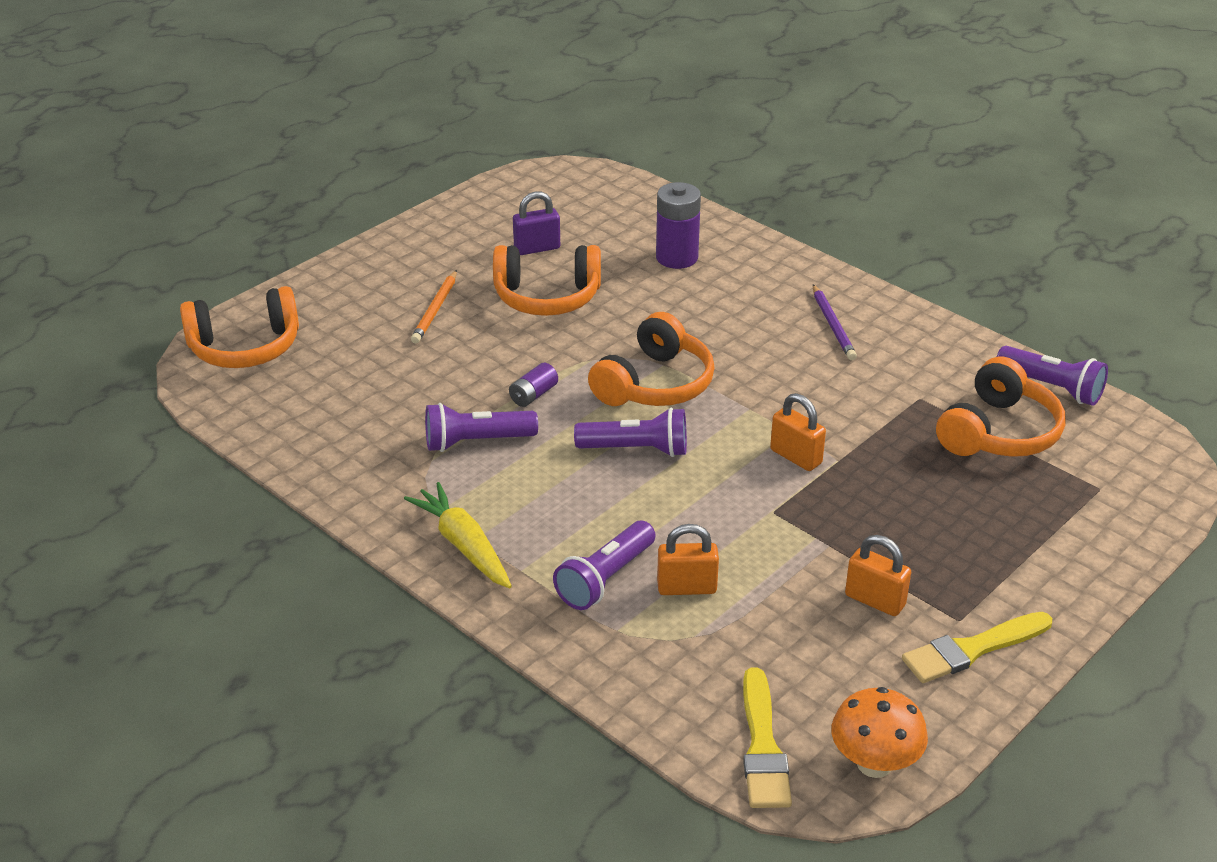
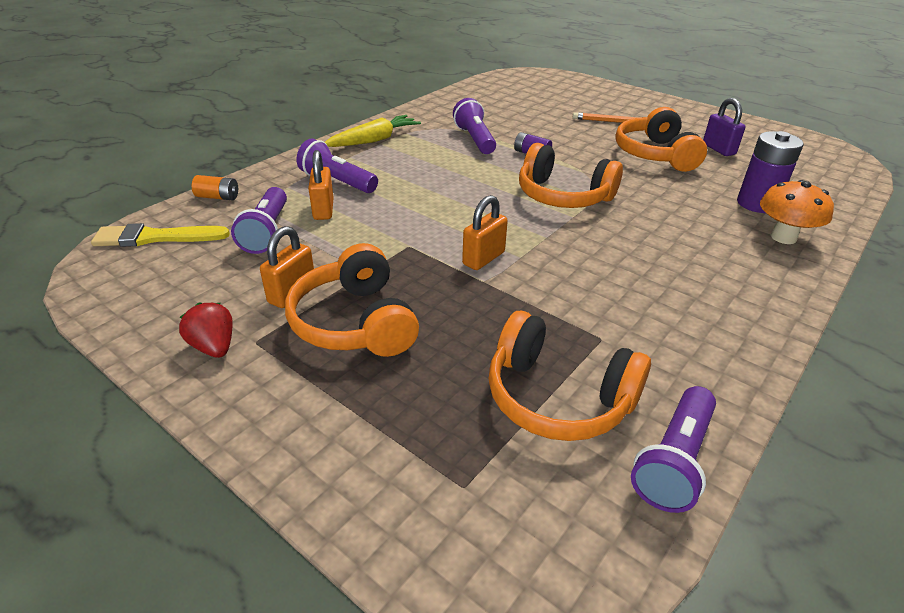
camera: 85 degrees right, 0 degrees up
(245, 347) = (546, 81): orange headphones -> orange headphones (354, 322)
(636, 449) = (478, 190): purple flashlight -> purple flashlight (267, 232)
(647, 701) = (218, 197): none -> orange battery
(832, 325) = (705, 285): purple pencil -> none
(874, 763) = (111, 284): orange mushroom -> orange mushroom (783, 237)
(972, 649) = (214, 347): yellow brush -> red strawberry

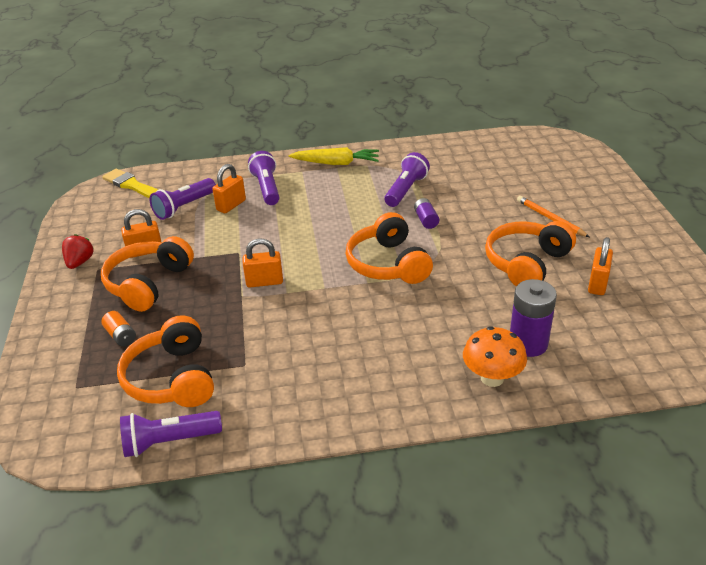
camera: 45 degrees right, 0 degrees up
(218, 197) = (192, 171): orange battery -> orange battery (121, 336)
(718, 149) = (597, 284): purple padlock -> orange padlock

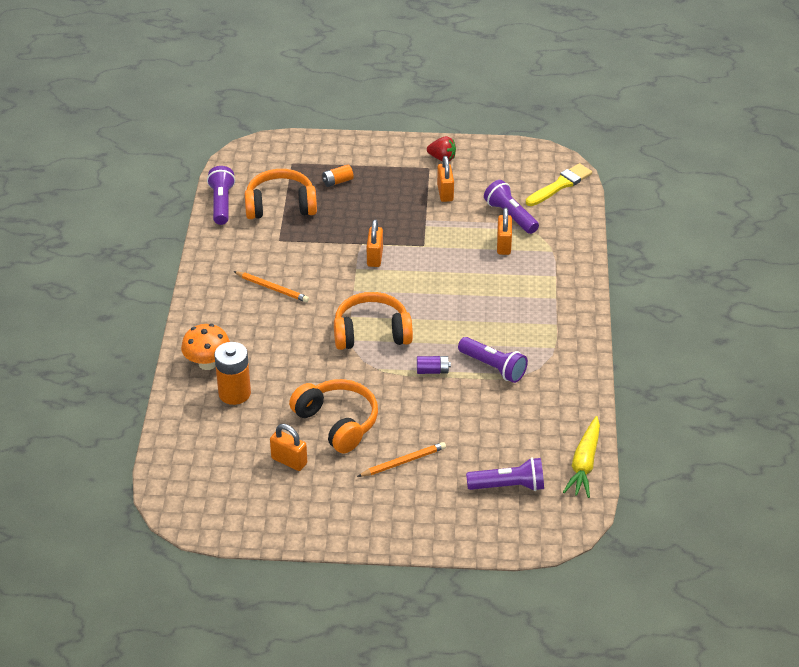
camera: 100 degrees right, 5 degrees up
(148, 283) = (398, 194): orange headphones -> none
(231, 205) = (503, 245): orange padlock -> orange padlock turned 45 degrees clockwise
(266, 188) = (529, 270): purple flashlight -> purple flashlight (508, 486)
(336, 163) = (565, 324): yellow carrot -> yellow carrot (584, 463)
(339, 351) = (272, 288): none -> orange pencil
(528, 343) = (234, 393): purple battery -> orange battery

